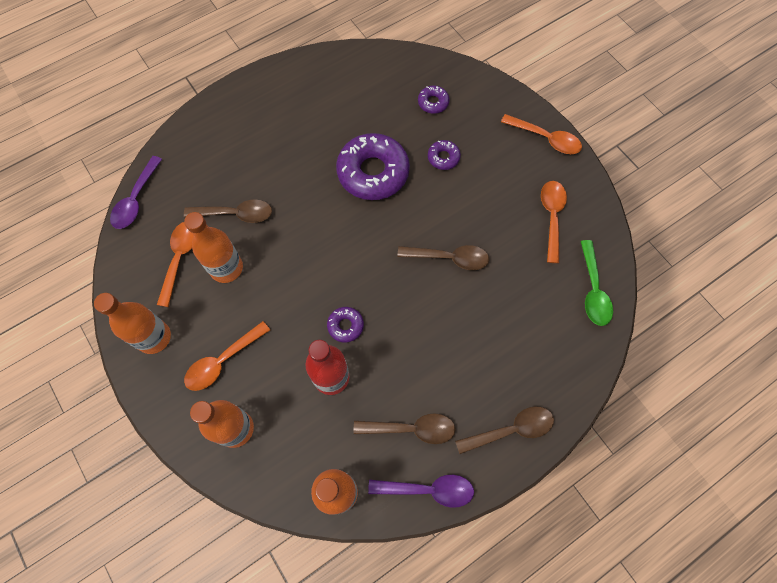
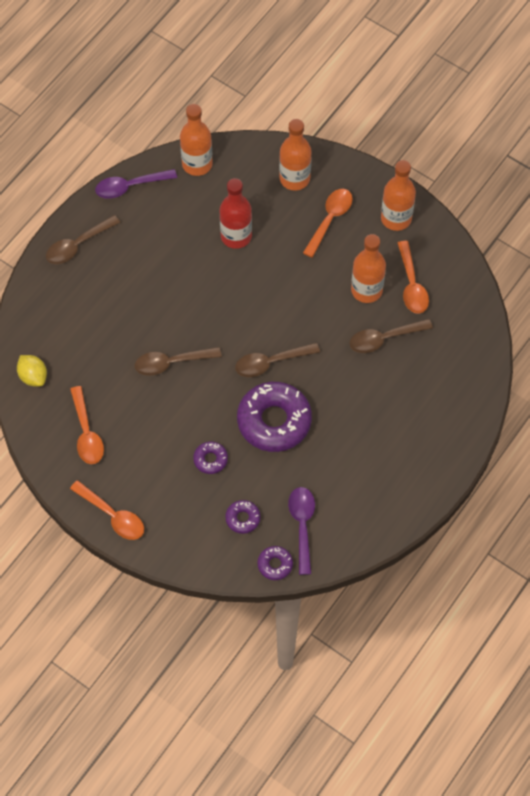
camera: 160 degrees right, 5 degrees down
(136, 199) = (483, 321): purple spoon -> purple spoon (302, 526)
(345, 326) = (241, 277): purple donut -> purple donut (275, 564)
(411, 429) = (157, 221): brown spoon -> brown spoon (271, 362)
(545, 138) = (112, 515): orange spoon -> orange spoon turned 150 degrees counterclockwise
(593, 290) = (33, 376): green spoon -> yellow lemon

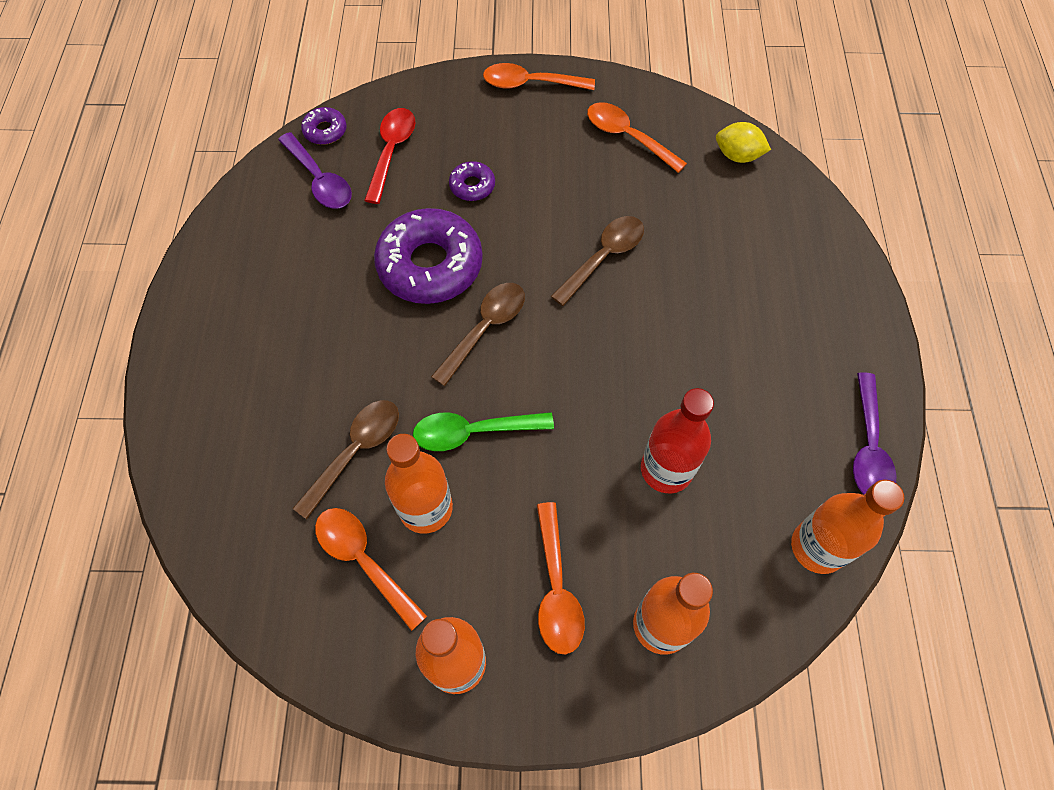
camera: 145 degrees right, 0 degrees up
(78, 245) = (846, 324): brown spoon -> none
(130, 186) = (868, 447): purple spoon -> purple spoon turned 150 degrees clockwise
(243, 518) = (391, 152): purple donut -> red spoon
(317, 311) = (473, 432): none -> green spoon

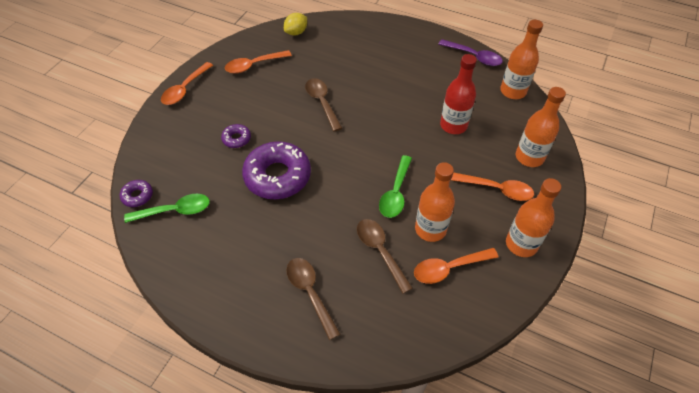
camera: 65 degrees left, 10 degrees down
(319, 180) = (175, 211): purple spoon -> green spoon
(391, 152) = (182, 167): red spoon -> none
(485, 329) = (335, 166): brown spoon -> brown spoon (310, 293)

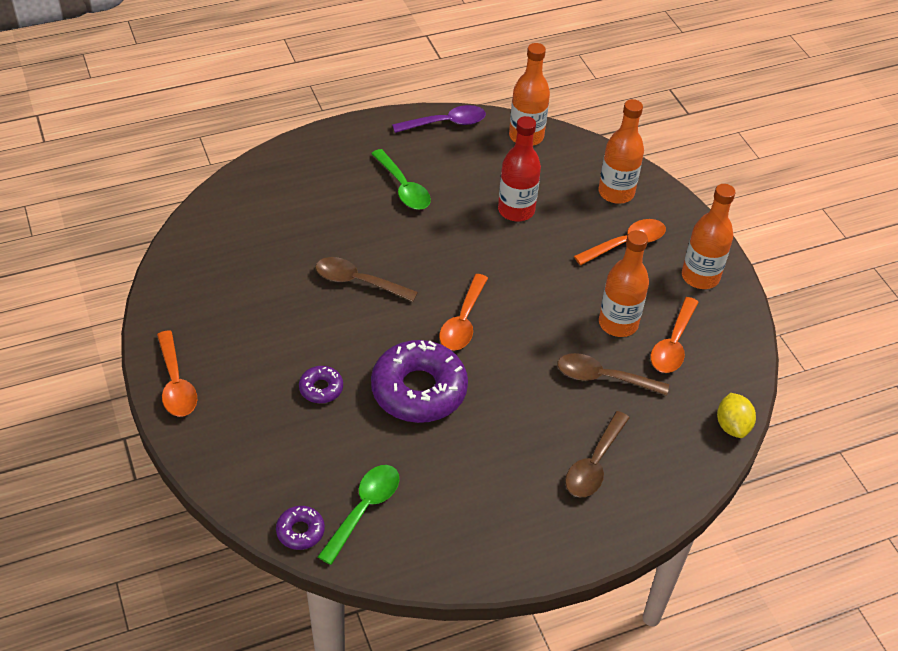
camera: 50 degrees left, 5 degrees down
(254, 65) = (220, 296): orange spoon -> orange spoon (463, 321)
(296, 32) = (215, 224): yellow lemon -> yellow lemon (732, 426)
(310, 293) = (594, 464): brown spoon -> brown spoon turned 75 degrees counterclockwise
(395, 193) = (548, 315): green spoon -> green spoon (403, 188)

